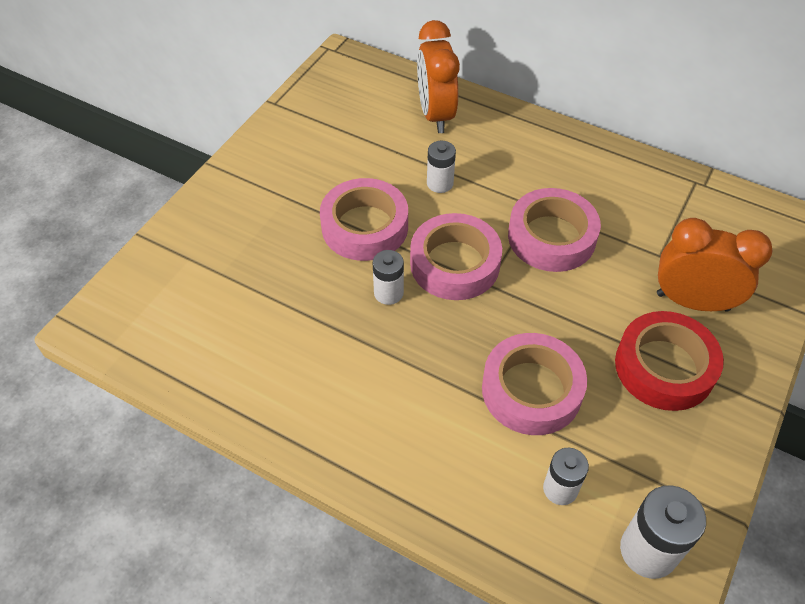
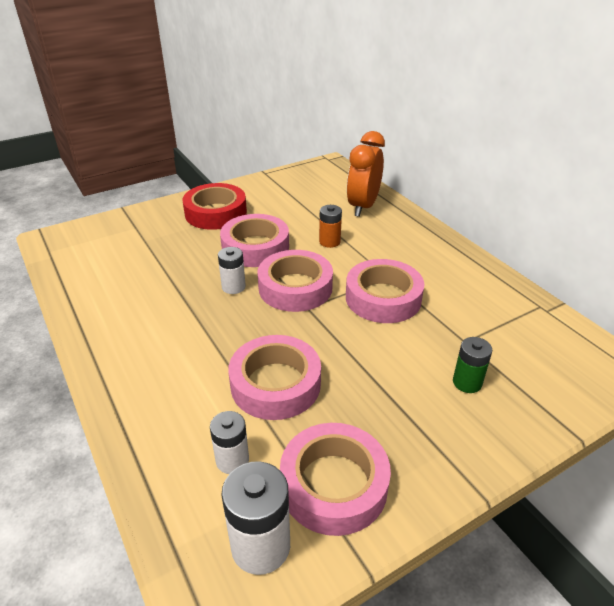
camera: 30 degrees right, 15 degrees down
(440, 183) = (329, 242): white battery -> orange battery
(661, 463) = (334, 484): none -> pink tape
(664, 367) = (400, 417): red tape -> red tape (216, 213)
(692, 302) = (467, 382): orange clock -> green battery

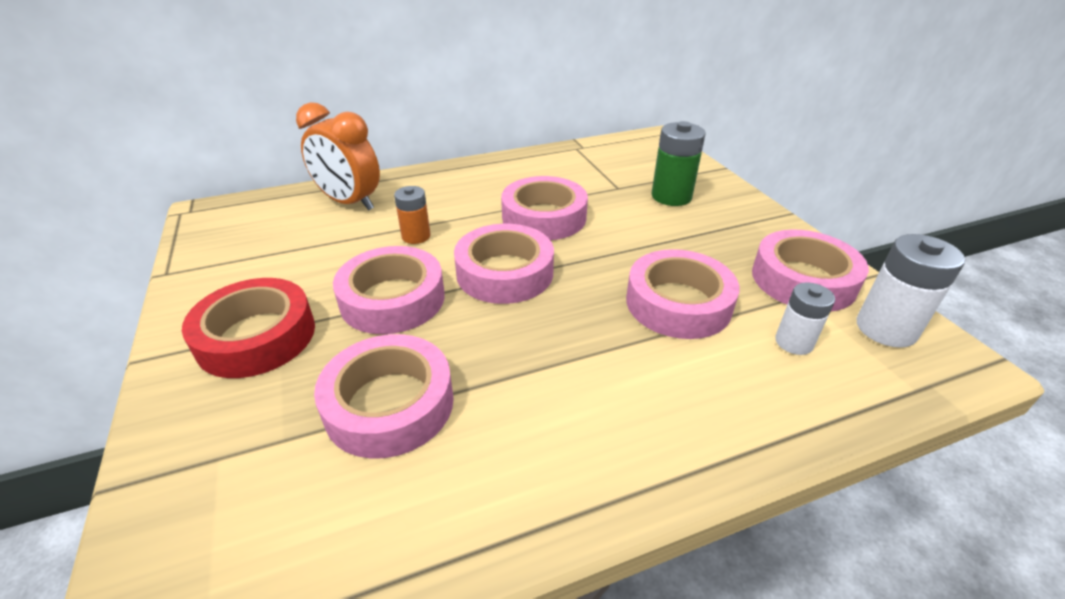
camera: 80 degrees left, 0 degrees up
(166, 265) = (389, 404): none -> pink tape
(233, 287) = (483, 326): white battery -> none
(467, 382) = (671, 196): green battery -> green battery, size x1.57

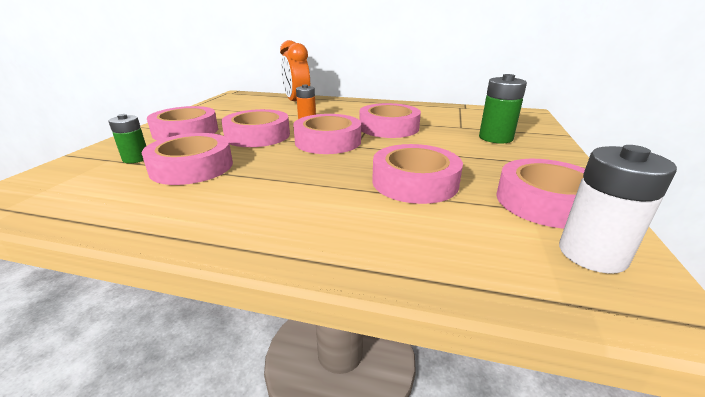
camera: 35 degrees right, 10 degrees down
(256, 336) = (186, 131): red tape -> pink tape
(267, 432) = (136, 159): none -> green battery
(794, 342) = (478, 229): white battery -> none

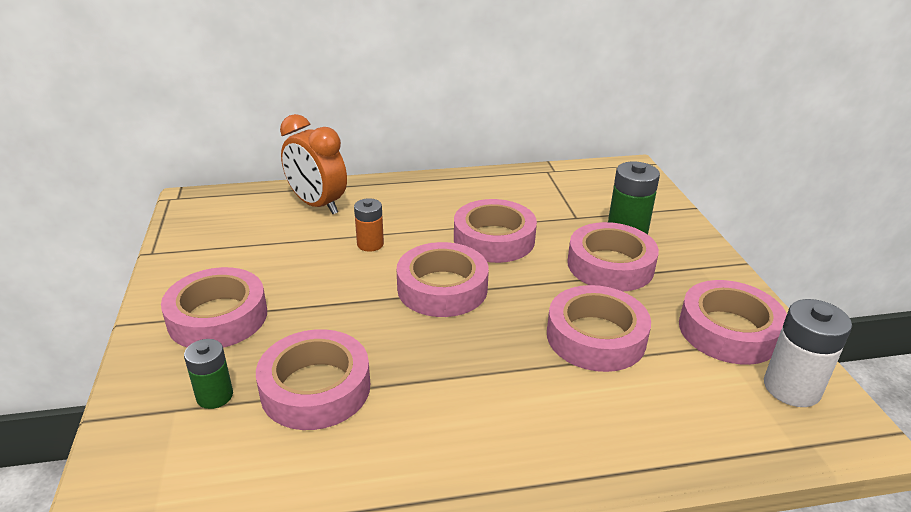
camera: 25 degrees left, 5 degrees up
(257, 135) = (337, 299): pink tape -> pink tape (610, 265)

